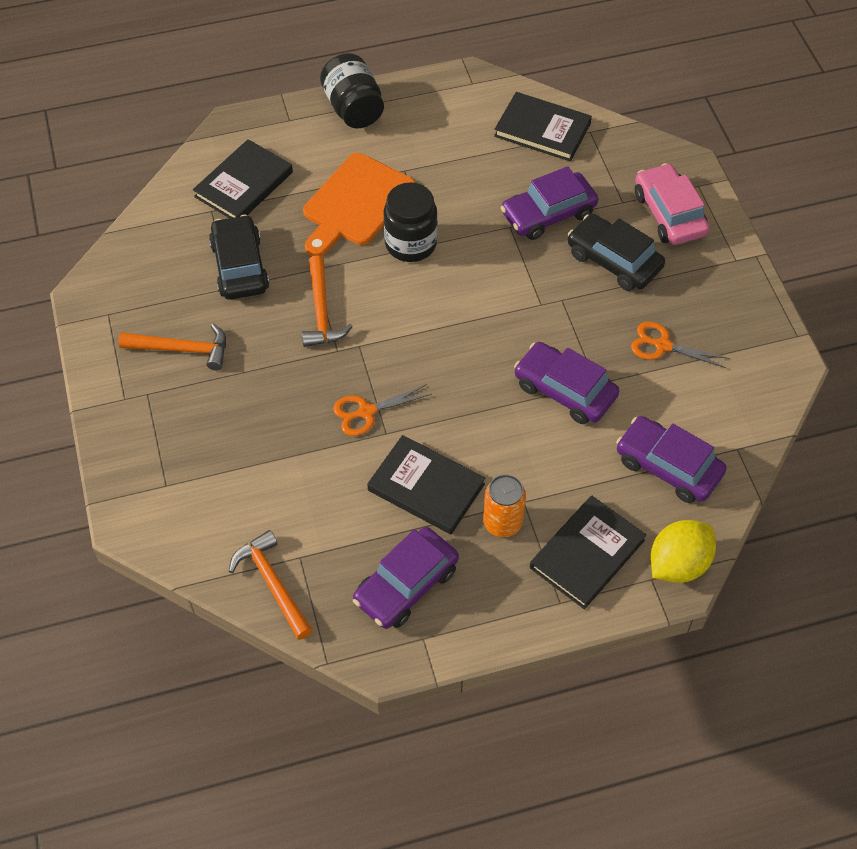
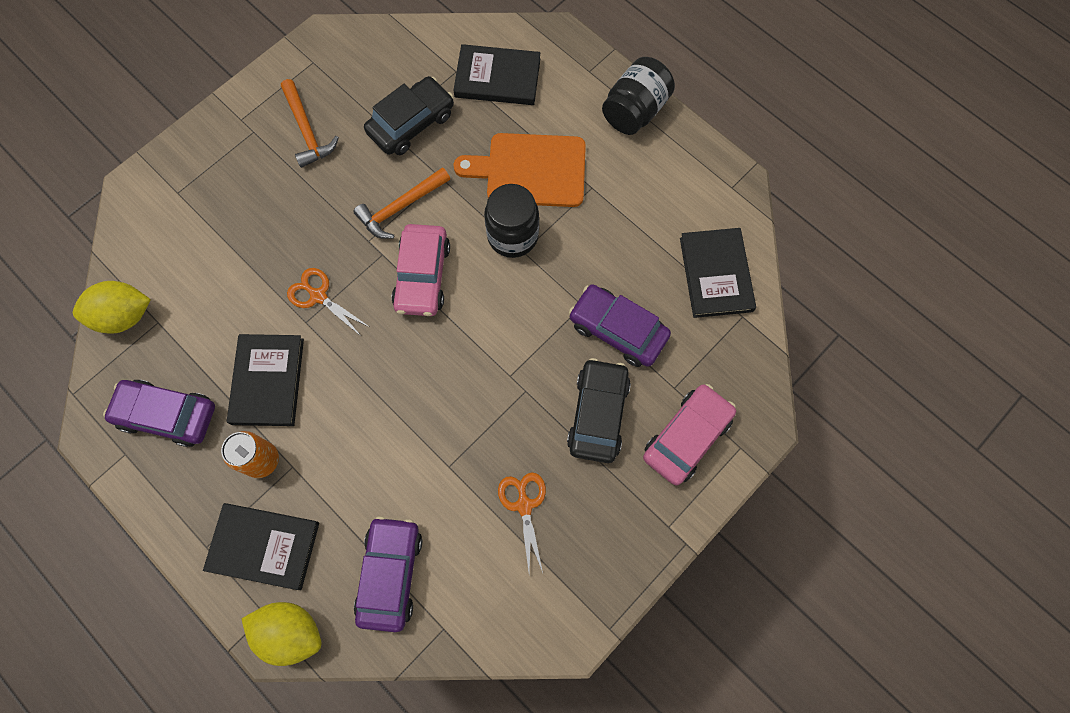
camera: 60 degrees right, 15 degrees up
(272, 584) = (124, 316): orange hammer -> yellow lemon
(403, 325) = (422, 276): none -> pink car
(564, 390) = (426, 443): purple car -> none

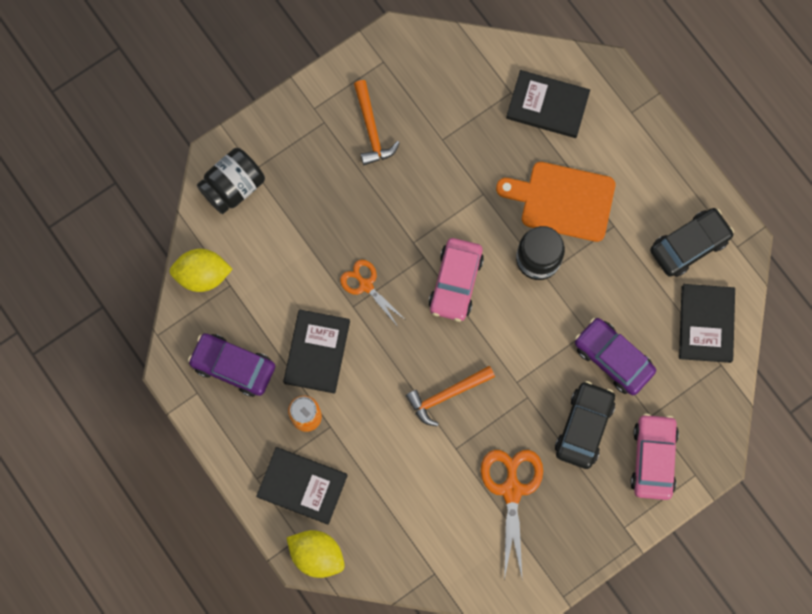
camera: 10 degrees right, 5 degrees up
(390, 574) = (398, 525): purple car -> none
(401, 207) = (445, 216): orange hammer -> orange hammer (447, 395)
(411, 123) = (464, 137): black car -> black car (689, 245)
(524, 505) = (511, 490): orange scissors -> orange scissors, size x1.61
(635, 111) = (665, 159): black jar -> black jar (233, 187)
(686, 437) = (653, 458): pink car -> pink car turned 45 degrees counterclockwise

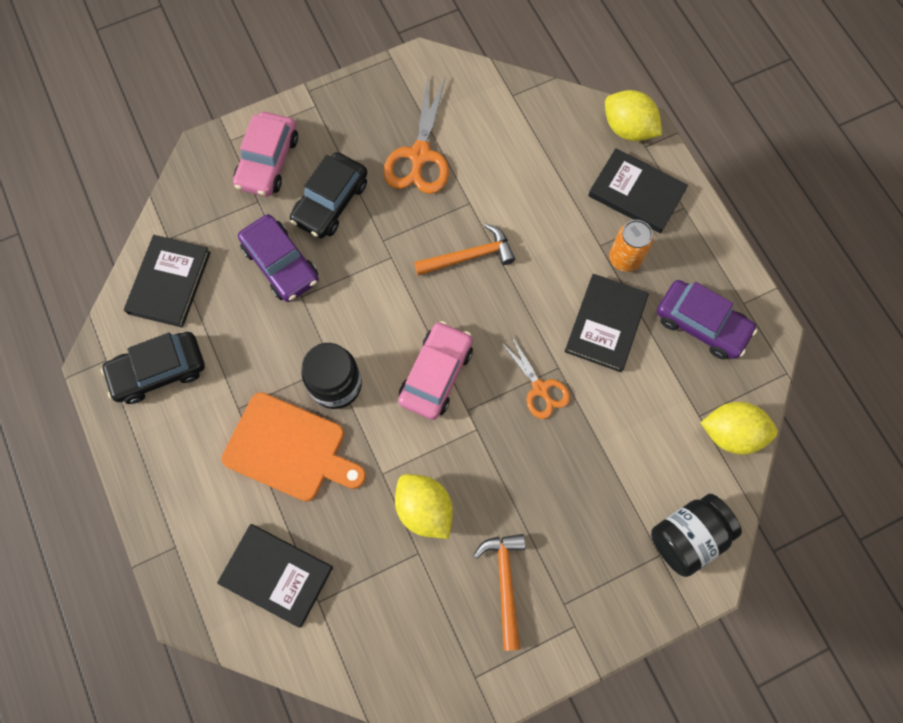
camera: 170 degrees left, 5 degrees down
(444, 173) = (424, 509): none -> yellow lemon

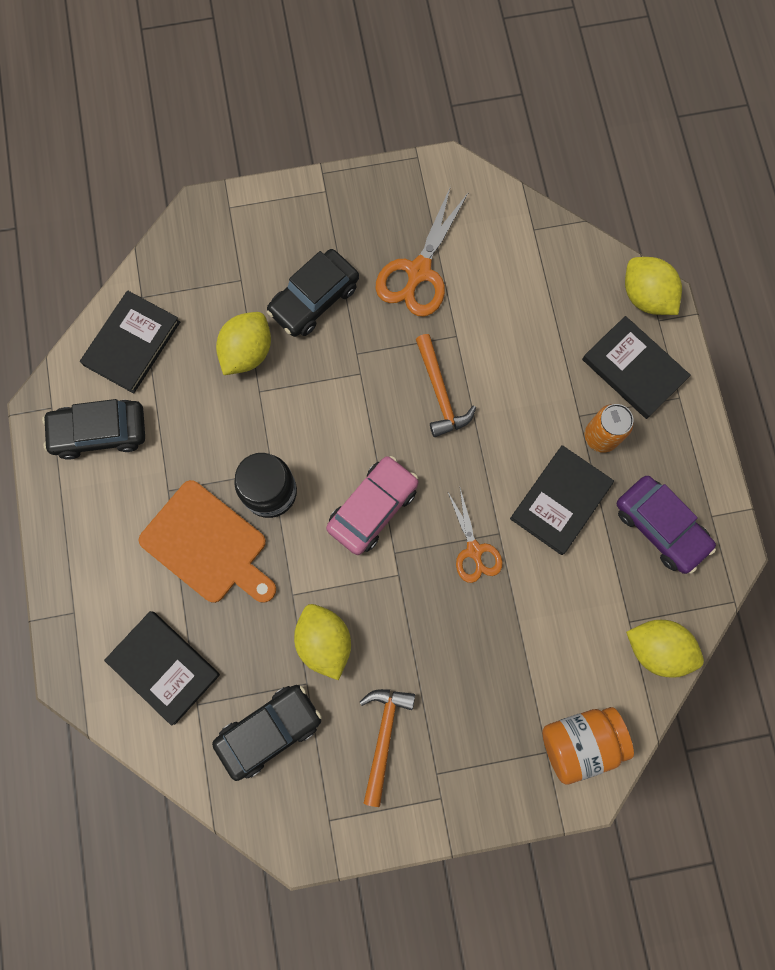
camera: 15 degrees right, 5 degrees up
(268, 161) = (262, 240): pink car -> none
(281, 264) = (247, 352): purple car -> yellow lemon
(394, 607) = (269, 730): none -> black car
(469, 256) = (440, 392): orange hammer -> orange hammer turned 75 degrees clockwise
(687, 537) = (579, 741): black jar -> orange jar

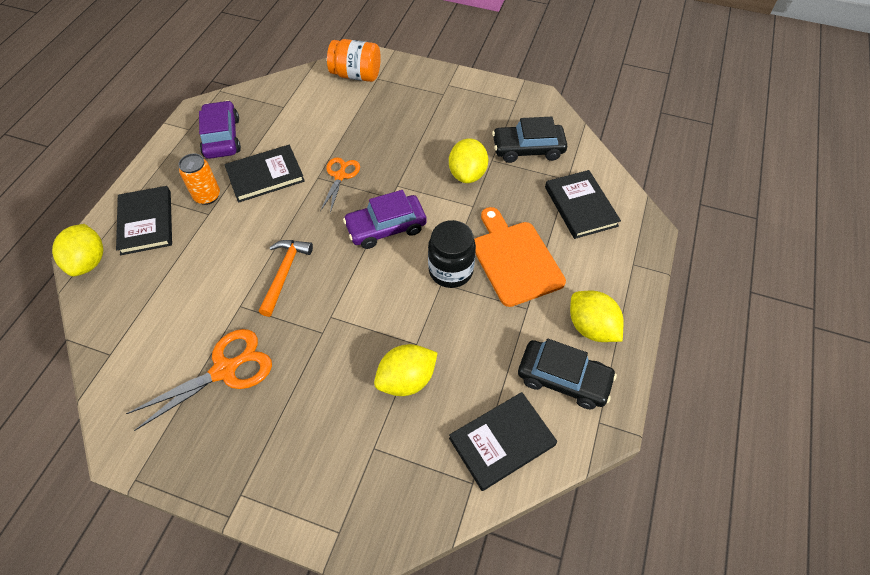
camera: 150 degrees left, 20 degrees down
(314, 299) = (323, 394): black car -> none
(373, 508) = (386, 227): pink car -> purple car
(383, 737) = (462, 119): orange hammer -> none
(656, 648) = (280, 91): yellow lemon -> yellow lemon (591, 327)

